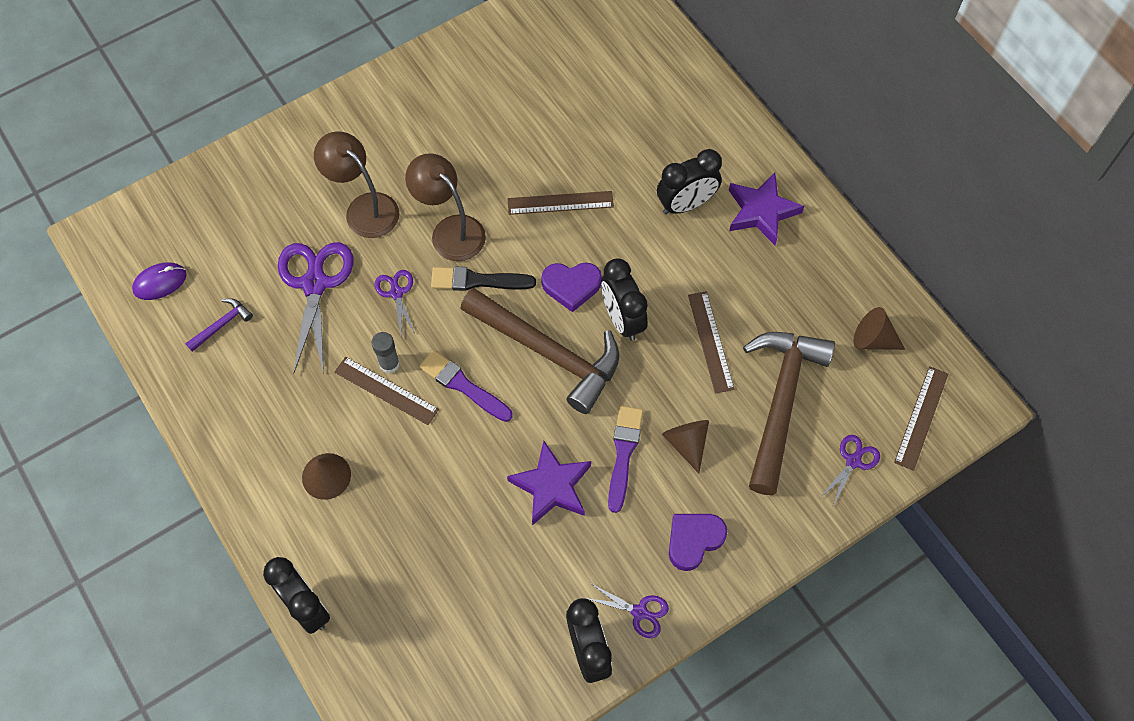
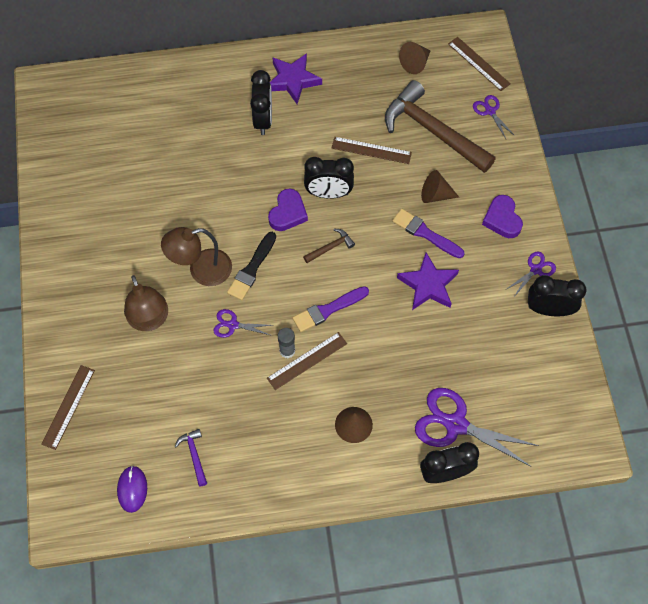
camera: 65 degrees left, 0 degrees up
(315, 283) = (195, 377): purple scissors -> purple scissors (455, 424)
(364, 208) = (150, 320): brown lamp -> brown lamp turned 90 degrees counterclockwise
(548, 353) = (330, 247): brown hammer -> brown hammer, size x0.41
(560, 203) = (219, 193): brown ruler -> brown ruler (68, 406)

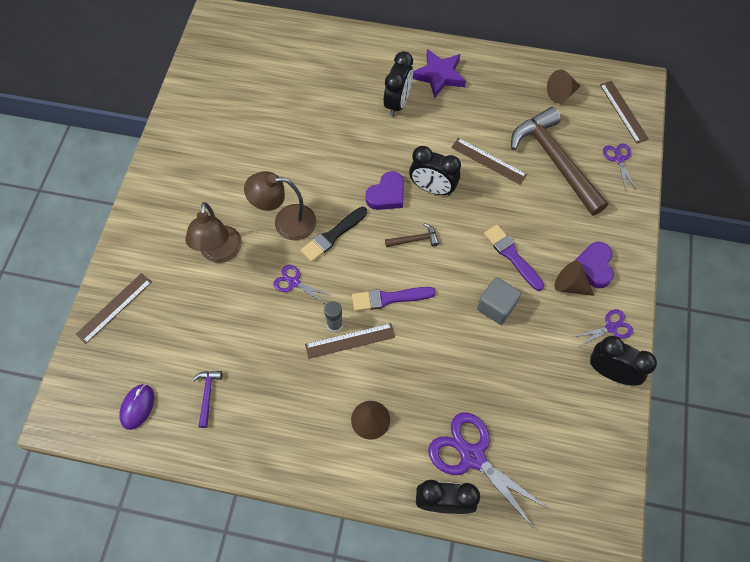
camera: 20 degrees right, 0 degrees up
(428, 285) = (496, 307): purple star -> grey cube
(435, 195) = (535, 222): brown cone -> brown cone (570, 285)

